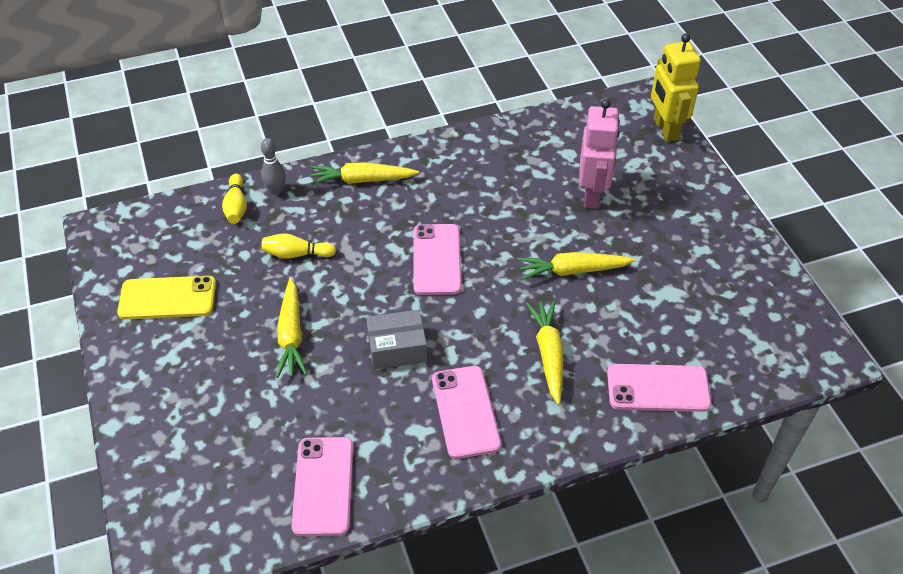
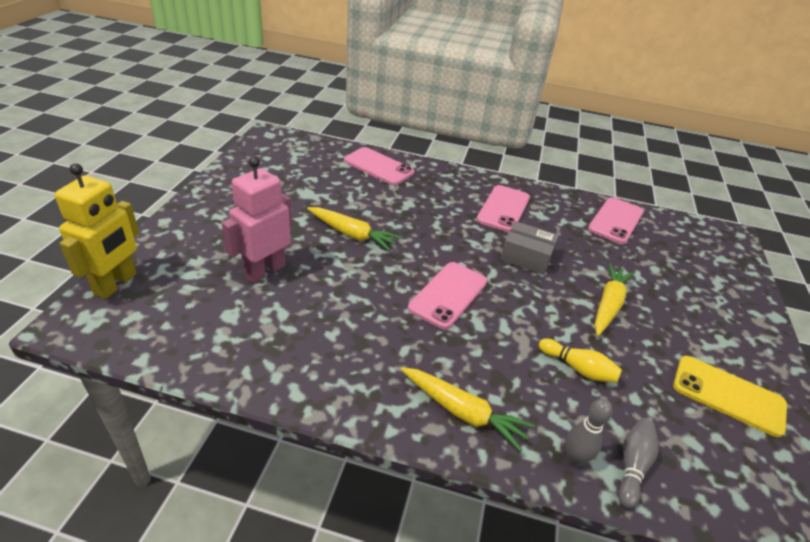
camera: 150 degrees left, 10 degrees down
(236, 206) = (632, 466): yellow bowling pin -> grey bowling pin
(548, 354) = (424, 206): yellow carrot -> none

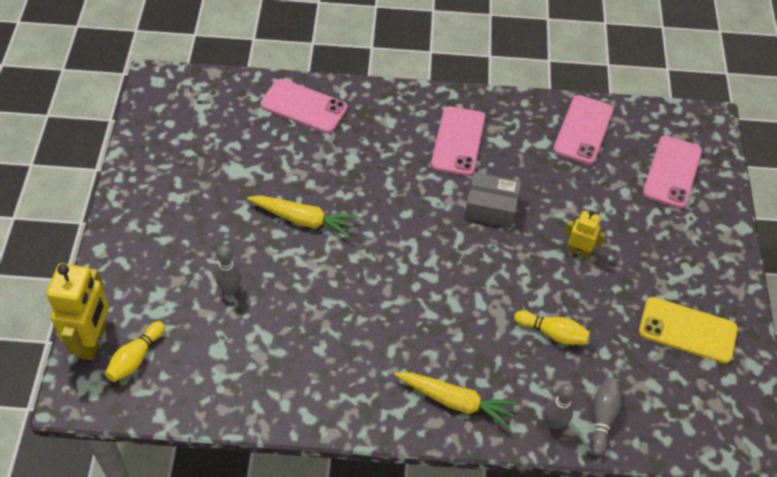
camera: 10 degrees left, 15 degrees up
(147, 305) = (135, 358): none -> yellow bowling pin
(264, 270) = (230, 290): pink robot -> grey bowling pin
(448, 295) = (419, 276): pink phone -> pink phone (672, 172)
(608, 305) = (578, 251): yellow carrot -> yellow robot

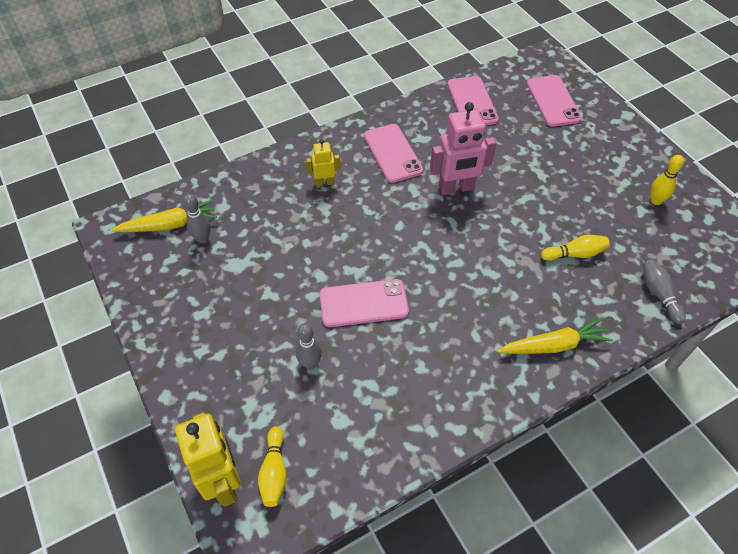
camera: 30 degrees left, 0 degrees up
(303, 220) = (324, 273): yellow carrot -> yellow carrot (169, 225)
(304, 106) = (252, 186): pink phone -> pink phone (363, 303)
(491, 208) = (456, 188): grey box -> pink robot
(554, 423) = (632, 318): grey bowling pin -> grey bowling pin (203, 239)
(578, 251) = (541, 187): yellow robot -> yellow robot (324, 182)
(687, 330) = (656, 201): yellow phone -> yellow bowling pin

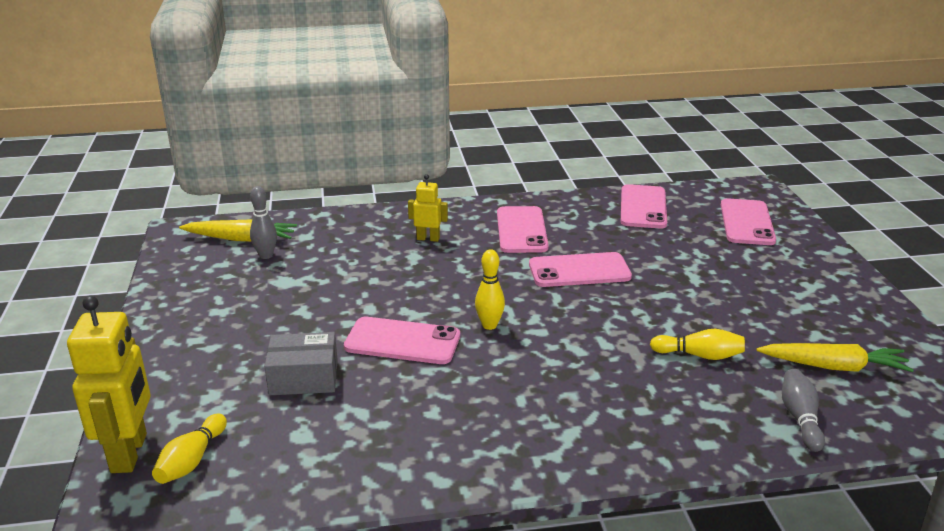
camera: 20 degrees right, 25 degrees down
(310, 364) = (304, 377): grey bowling pin -> grey box
(456, 188) = (579, 271): pink robot -> pink phone
(554, 345) = (620, 433): yellow carrot -> yellow carrot (833, 367)
(656, 201) = (842, 330): yellow bowling pin -> yellow bowling pin (489, 325)

